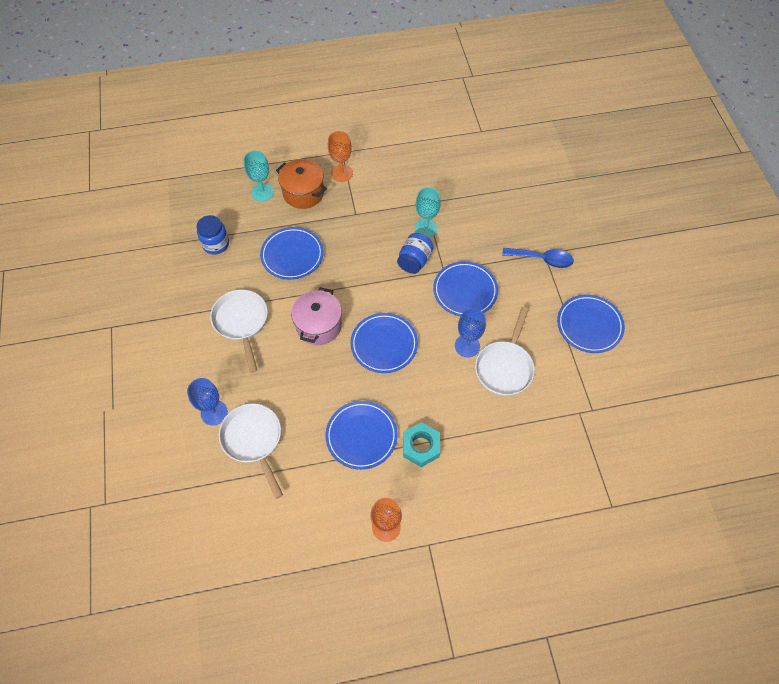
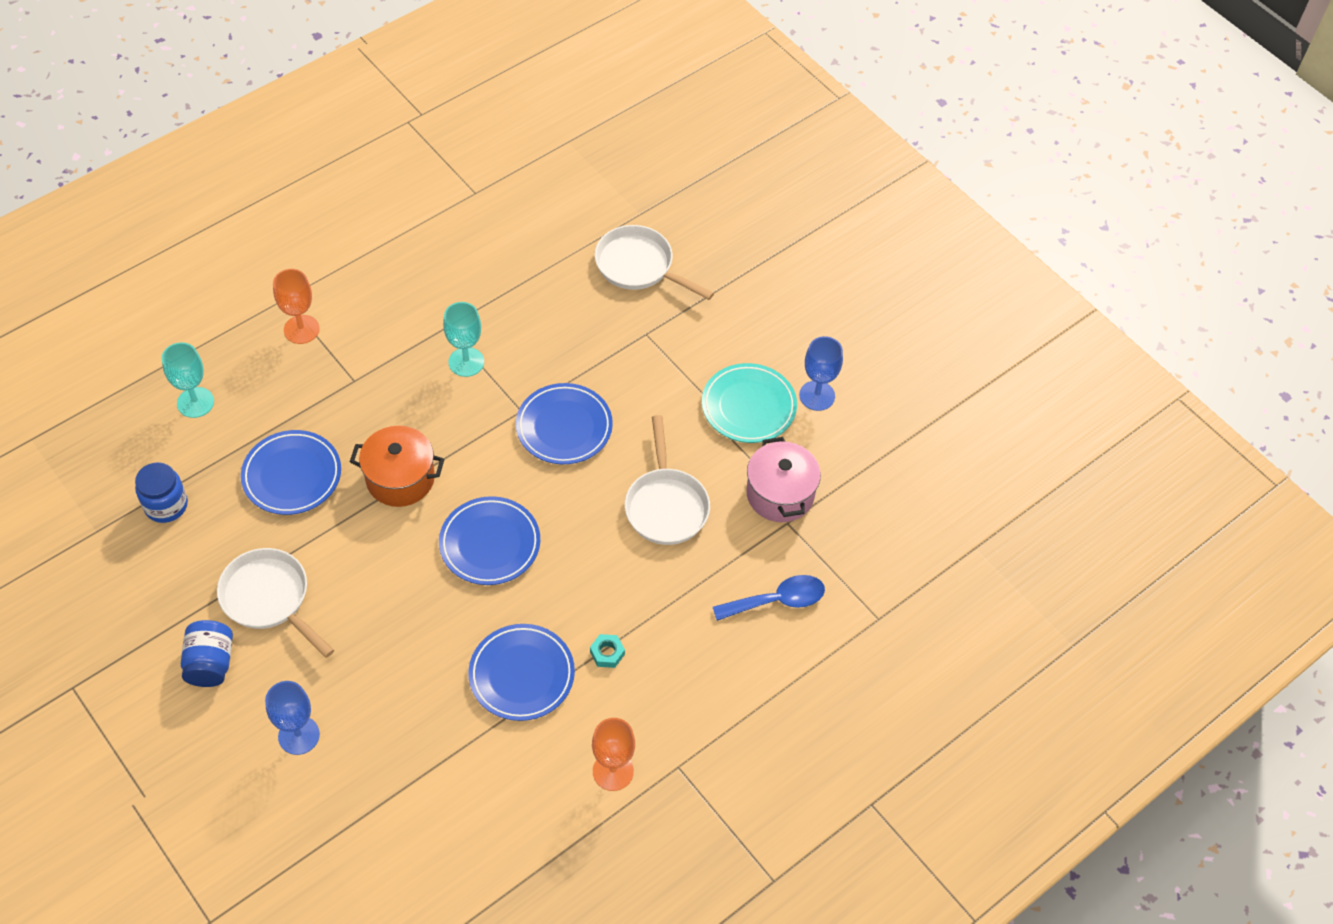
camera: 30 degrees left, 5 degrees down
(253, 440) = (376, 746): white pan -> white pan (639, 266)
(303, 193) = (259, 380): orange pot -> orange pot (400, 478)
(319, 325) = (384, 556): pink pot -> pink pot (780, 494)
(414, 261) = (473, 414): blue jar -> blue jar (211, 663)
(421, 447) = (607, 653): turquoise nut -> turquoise nut, size x0.57
(467, 346) = (603, 498): blue goblet -> blue goblet (817, 395)
(542, 259) = (647, 343): blue spoon -> blue spoon (777, 601)
(589, 325) = (748, 406): blue plate -> turquoise plate

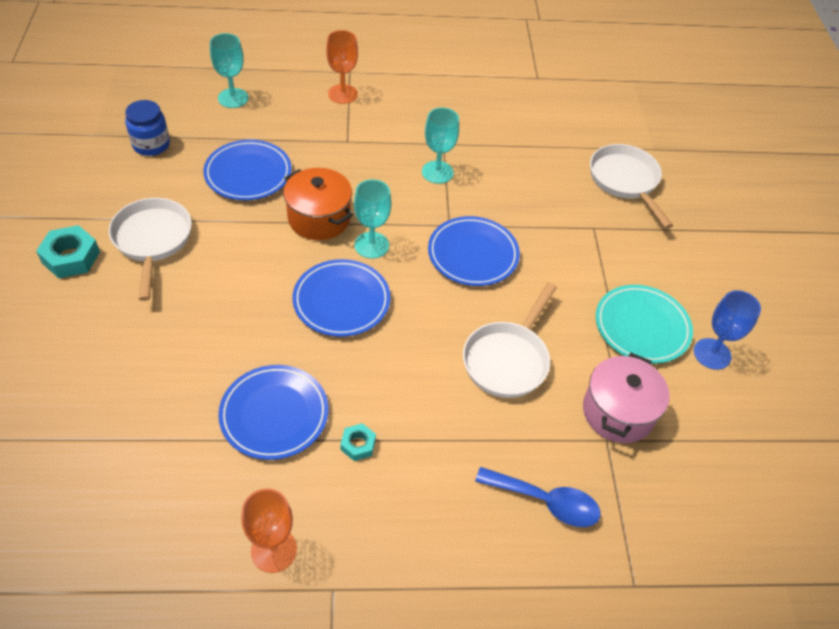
camera: 35 degrees right, 5 degrees down
(211, 663) = (71, 257): blue jar -> turquoise nut
(299, 735) = (72, 346): blue goblet -> none
(470, 474) = (371, 245): none -> turquoise goblet

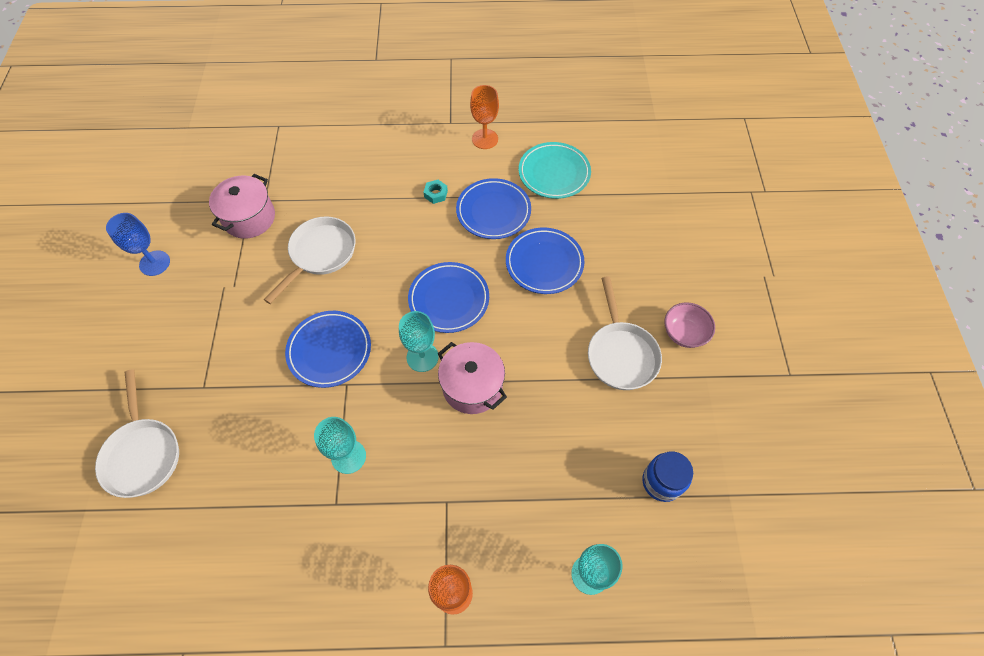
camera: 175 degrees left, 10 degrees up
(71, 257) = (684, 333): turquoise nut -> pink bowl
(248, 174) = (549, 443): blue plate -> blue plate (544, 263)
(319, 218) = (472, 386): orange pot -> pink pot
(545, 501) = (318, 164): blue spoon -> none
(642, 327) = (202, 284): turquoise plate -> turquoise plate (554, 173)

